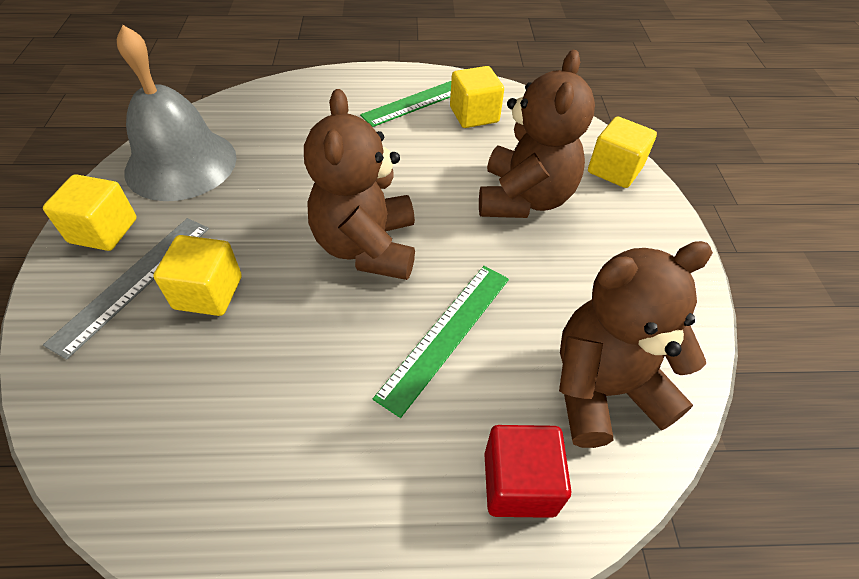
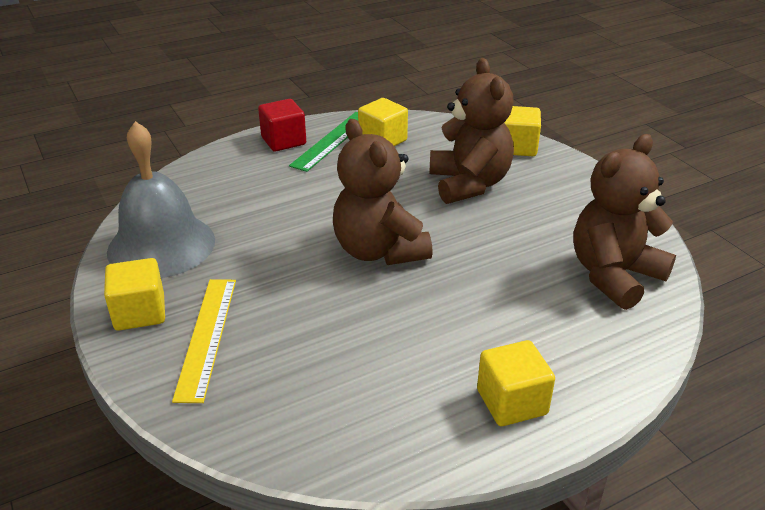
camera: 25 degrees left, 15 degrees down
(133, 282) = (207, 336): grey ruler -> yellow ruler
(208, 292) = (279, 321): yellow cube -> yellow cube (512, 402)
(445, 334) = (485, 283): green ruler -> none
(519, 483) = (603, 343): red cube -> red cube (283, 141)

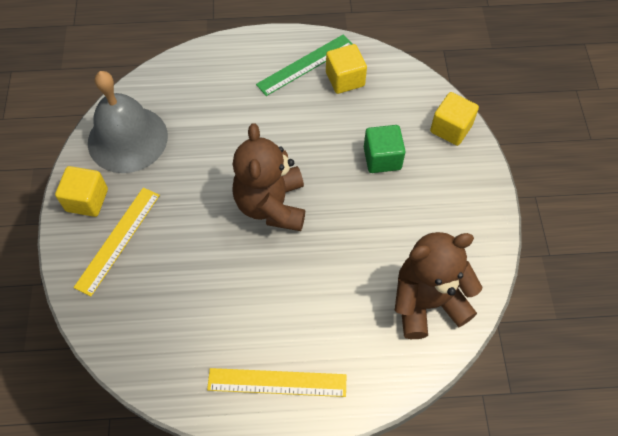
camera: 25 degrees right, 25 degrees up
(283, 141) = (267, 51): red cube -> none
(469, 184) = (382, 158): brown teddy bear -> green cube
(512, 402) = (277, 382): yellow cube -> yellow ruler

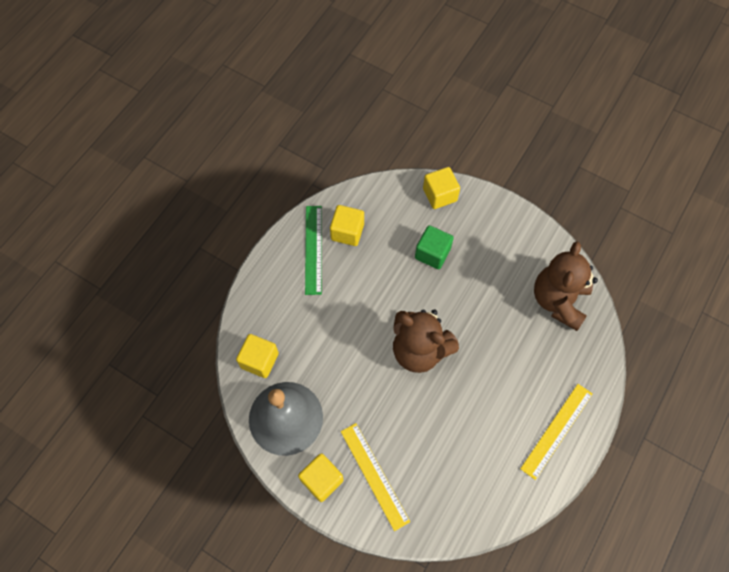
camera: 55 degrees left, 5 degrees up
(168, 89) = (259, 360): none -> yellow cube

